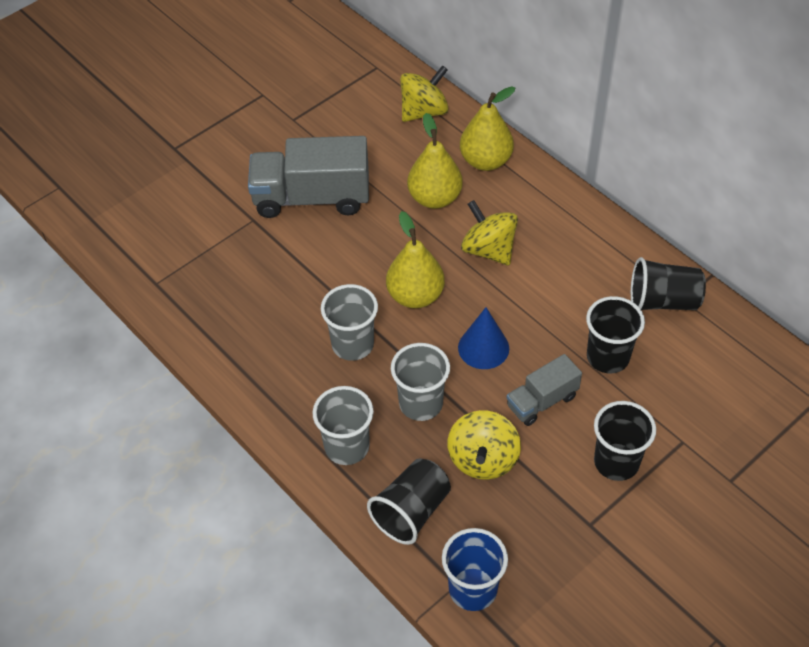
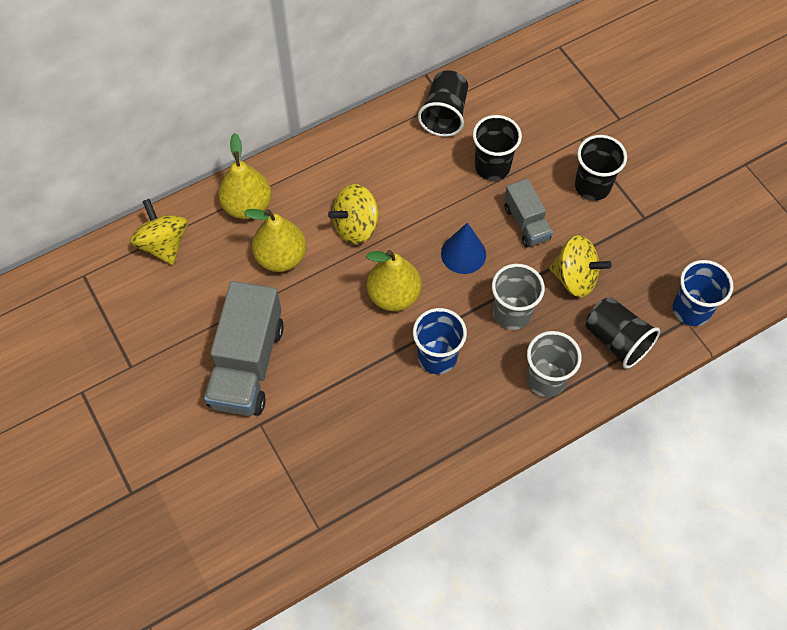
camera: 80 degrees left, 10 degrees up
(352, 344) = (437, 357): grey cup -> blue cup

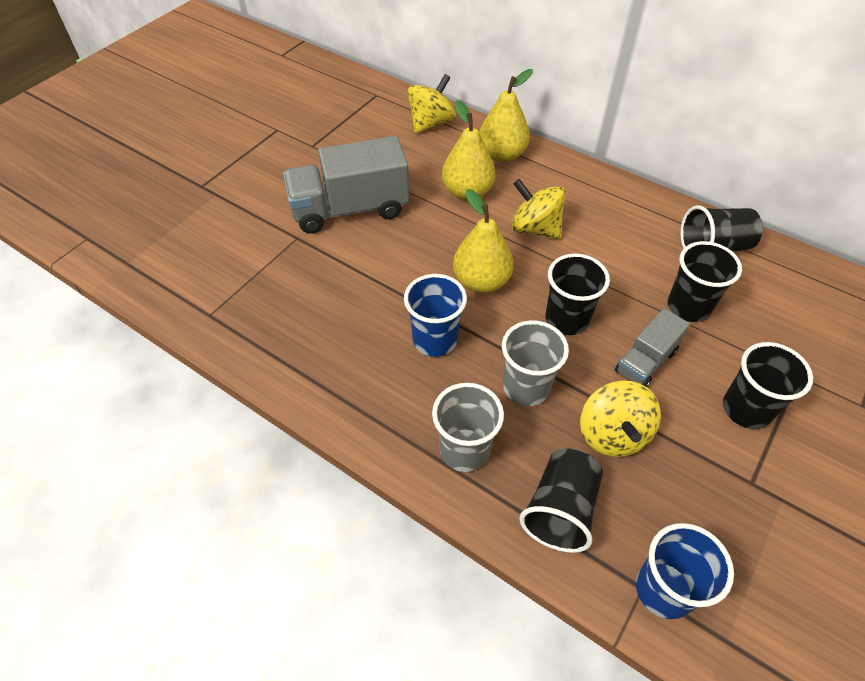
camera: 65 degrees right, 10 degrees down
(463, 254) = (566, 319): blue cone -> black cup

